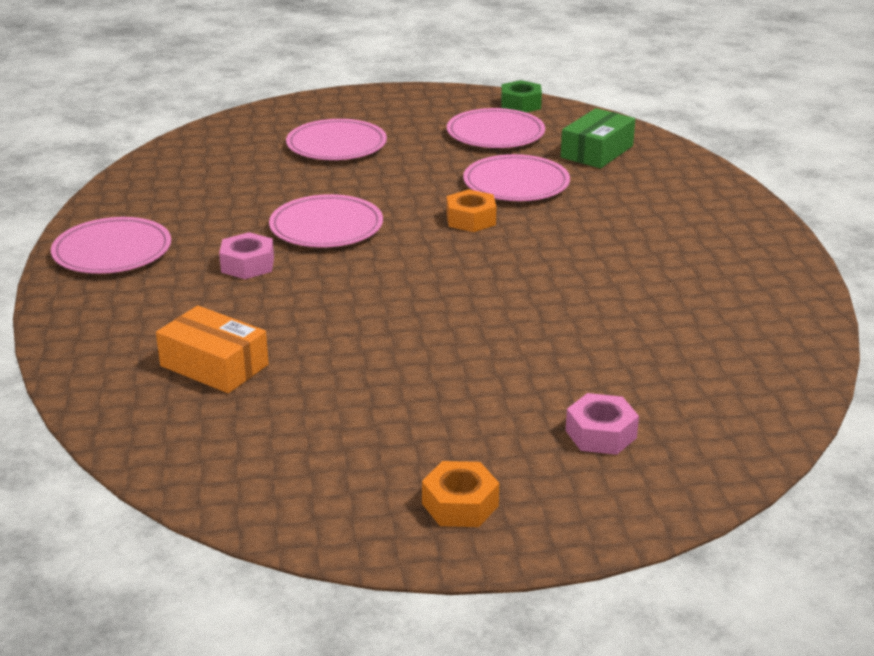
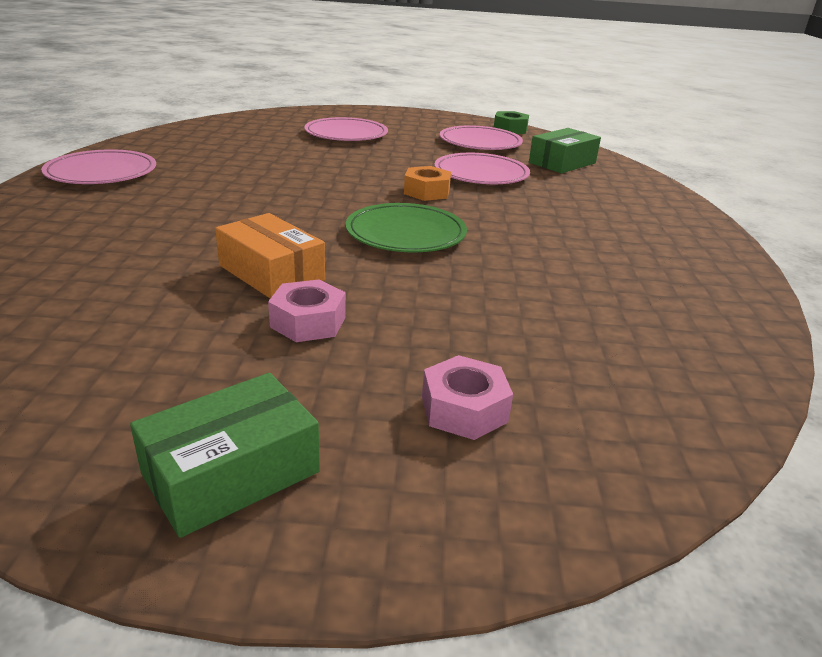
camera: 10 degrees right, 0 degrees up
(214, 365) = (93, 268): orange box -> orange box (271, 273)
(247, 265) = (204, 196): pink nut -> pink nut (308, 322)
(326, 227) = (296, 180): pink plate -> none
(460, 505) = (231, 472): orange nut -> green box
(476, 277) = (406, 233): none -> green plate

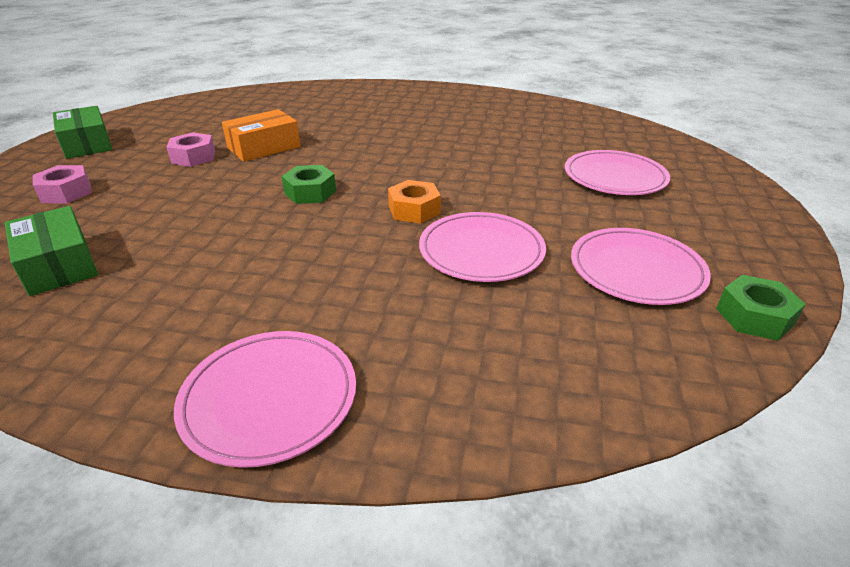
camera: 100 degrees right, 5 degrees up
(101, 172) = (454, 98): pink plate -> pink plate (269, 399)
(406, 233) = (310, 192): green plate -> green nut
(562, 163) = (556, 338): green box -> green box (59, 264)

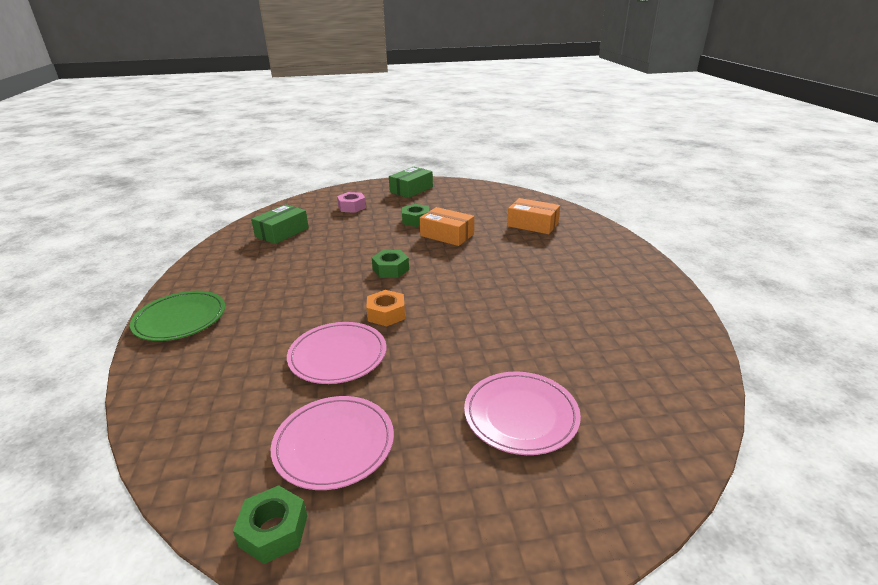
camera: 70 degrees right, 5 degrees down
(193, 157) = (416, 220): pink nut -> green nut
(269, 399) = (180, 319): pink plate -> green plate
(301, 106) = (532, 224): none -> orange box

